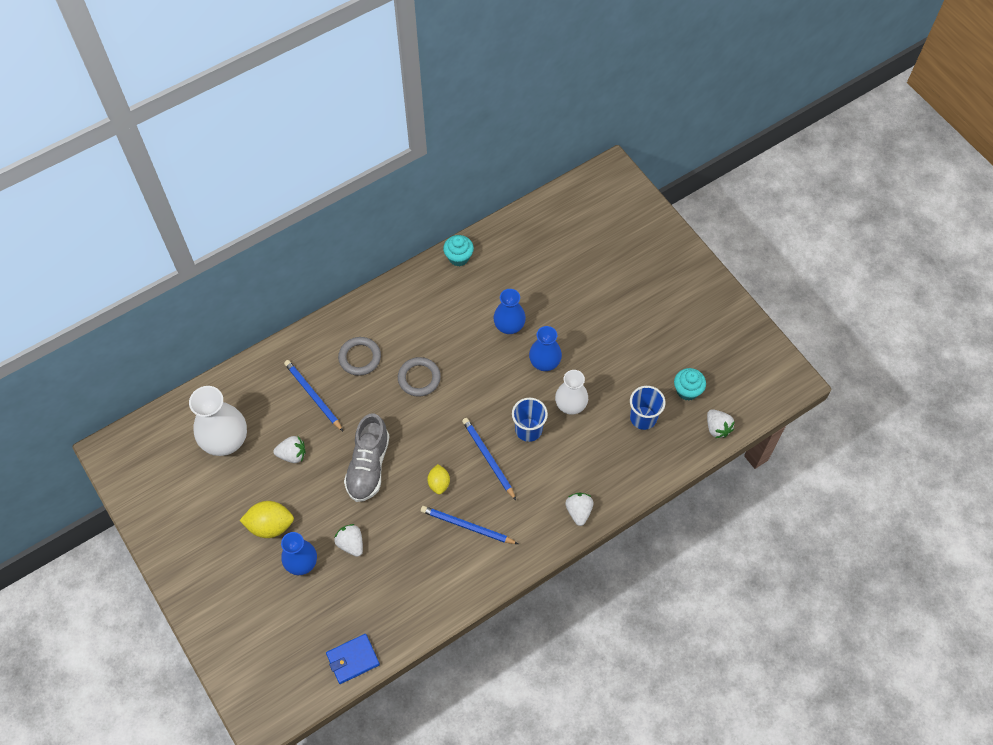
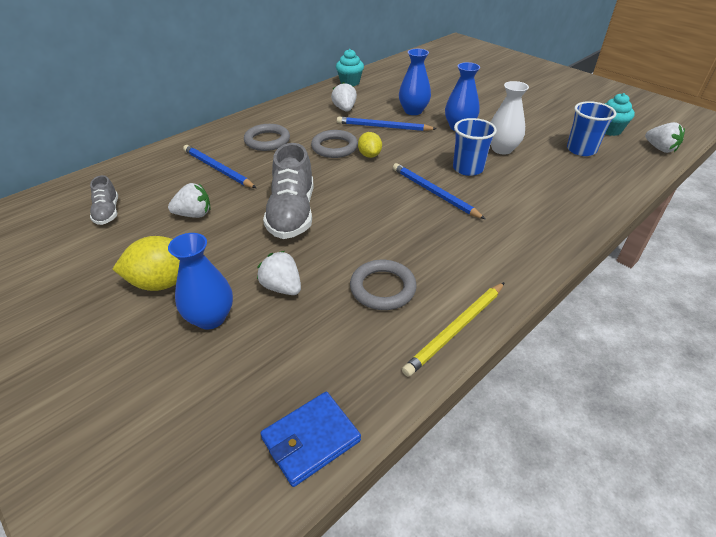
camera: 10 degrees left, 20 degrees down
(226, 441) = (107, 212): white vase -> grey shoe
(419, 556) = (382, 288): none -> grey ring
(439, 483) = (384, 218): yellow lemon -> yellow lemon (369, 155)
(457, 600) = (456, 329): none -> yellow pencil
(467, 526) = (435, 251): blue pencil -> blue pencil (383, 127)
(578, 511) = (564, 222): white strawberry -> white strawberry (344, 109)

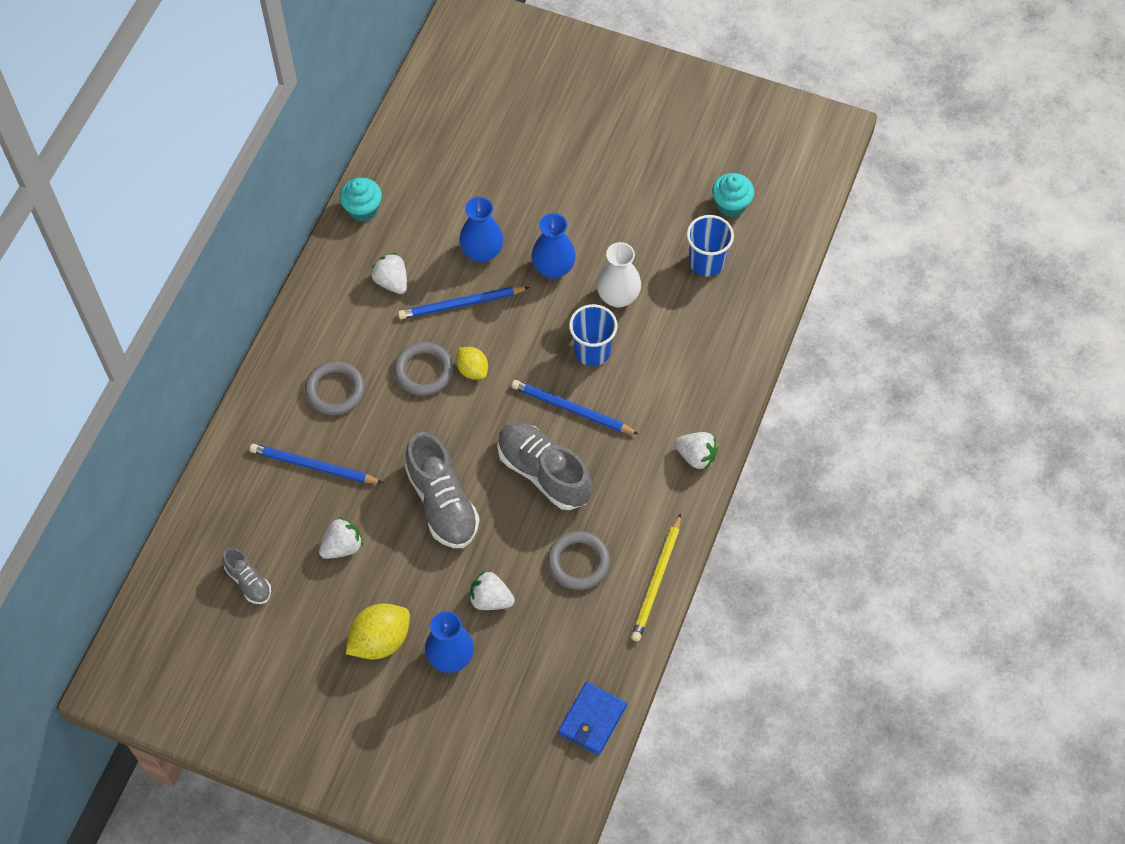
camera: 25 degrees left, 20 degrees up
(388, 220) = (543, 472): none -> grey shoe
(660, 149) = (792, 225): white strawberry -> white strawberry (696, 456)

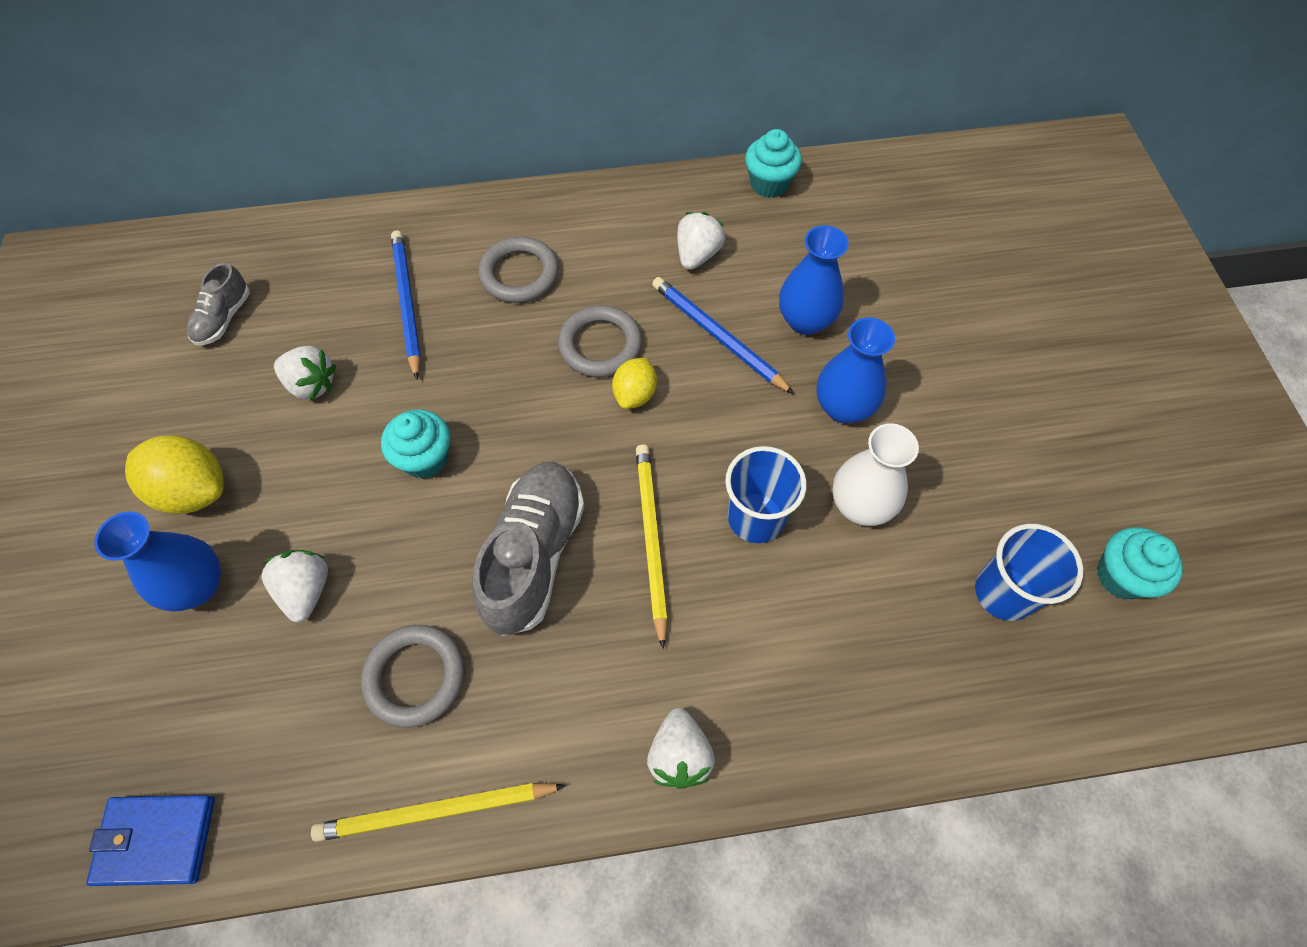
camera: 60 degrees right, 0 degrees up
(442, 503) = (425, 458): grey shoe -> turquoise cupcake
(572, 409) = (651, 539): blue pencil -> yellow pencil

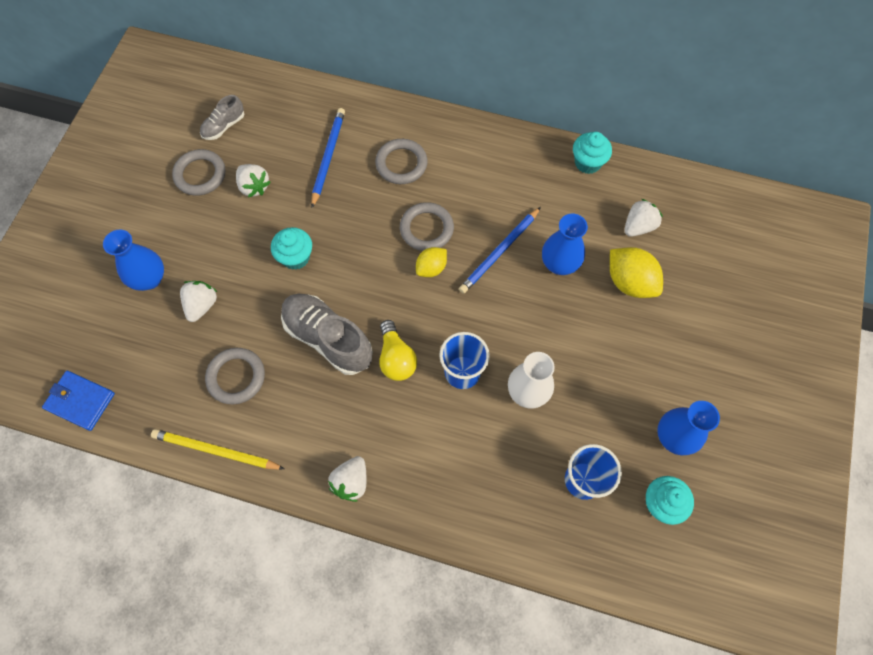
camera: 25 degrees right, 5 degrees up
(193, 490) = (168, 224): yellow lemon -> yellow lemon (629, 282)
(216, 399) = (200, 175): none -> grey ring
(534, 555) = (328, 339): grey shoe -> grey shoe turned 90 degrees counterclockwise
(651, 539) = (396, 358): yellow pencil -> yellow light bulb
(697, 255) = (515, 194): white strawberry -> white strawberry (638, 226)
(717, 336) = (499, 252): blue pencil -> blue pencil turned 120 degrees counterclockwise
(843, 407) = (551, 328): blue vase -> blue vase (674, 437)

